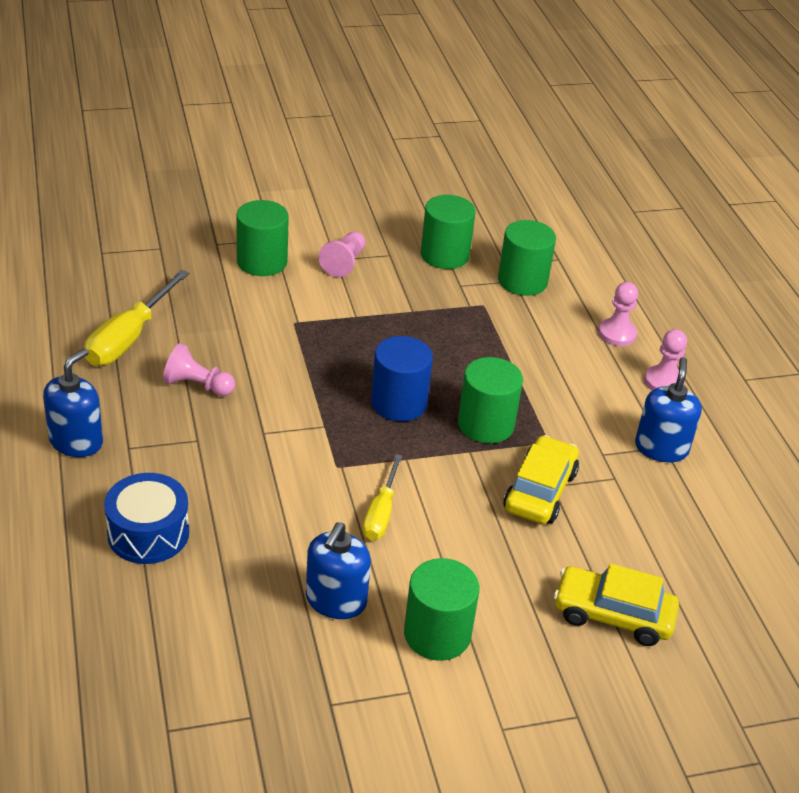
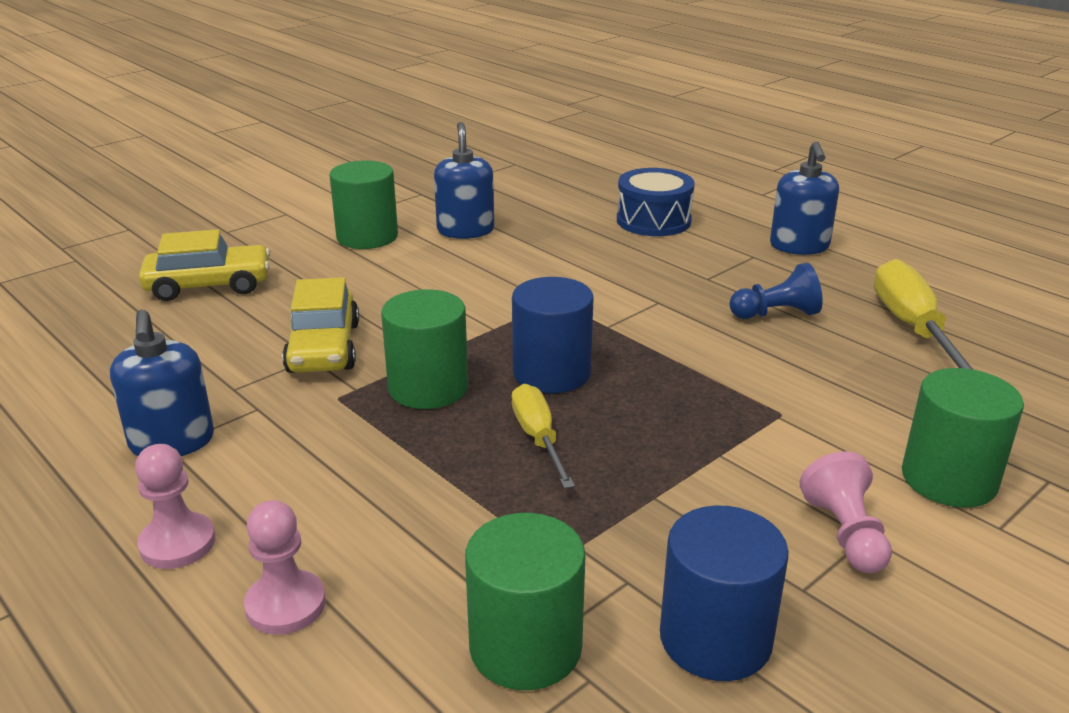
camera: 155 degrees right, 10 degrees down
(197, 385) = (776, 314): pink pawn -> blue pawn
(381, 513) = (479, 284): yellow screwdriver -> yellow screwdriver (538, 438)
(444, 255) = (715, 639): green cylinder -> blue cylinder

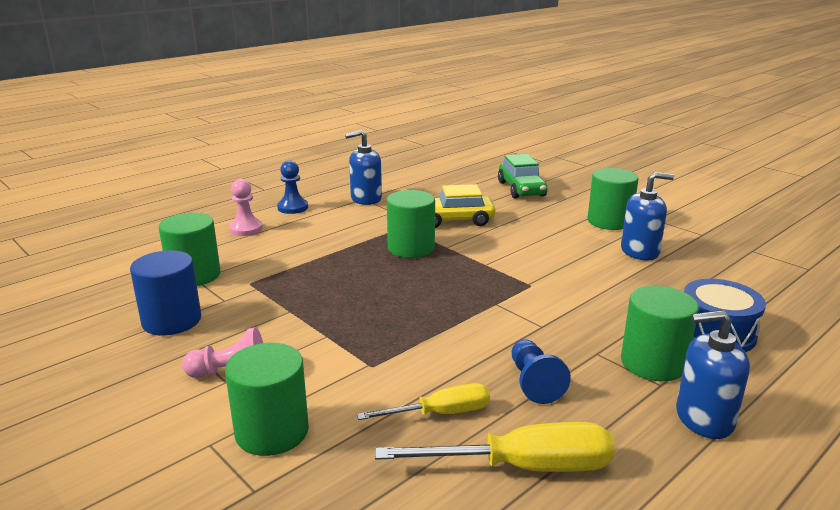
camera: 90 degrees right, 5 degrees down
(177, 543) = (292, 208): pink pawn -> blue pawn
(209, 285) = (521, 189): yellow car -> green car
(538, 438) = (355, 278): yellow screwdriver -> yellow screwdriver (440, 413)
(551, 373) = (428, 282): blue cylinder -> none
(718, 254) = (653, 363): none -> green cylinder

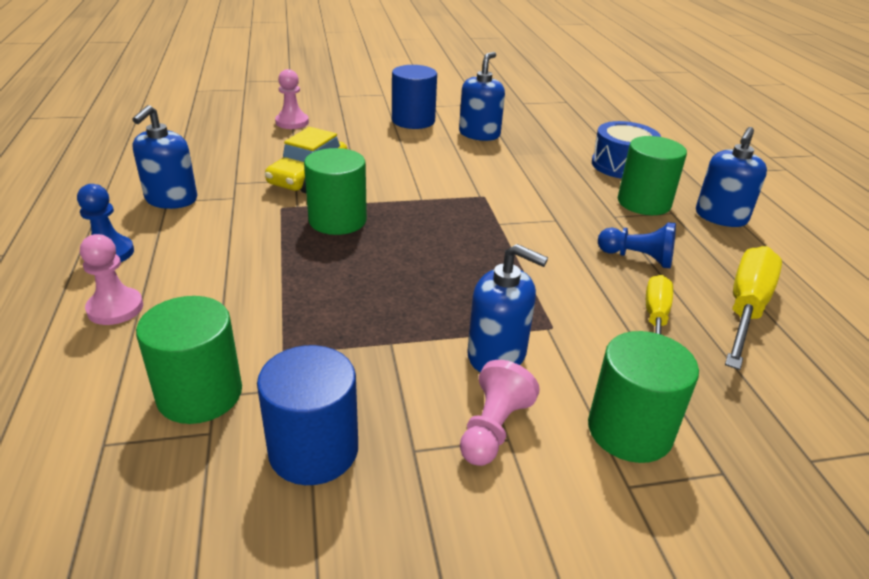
camera: 60 degrees left, 10 degrees up
(313, 352) = (497, 355): none -> blue soap dispenser
(521, 189) = (292, 122): green car -> pink pawn
(609, 221) = (413, 121): green cylinder -> blue cylinder

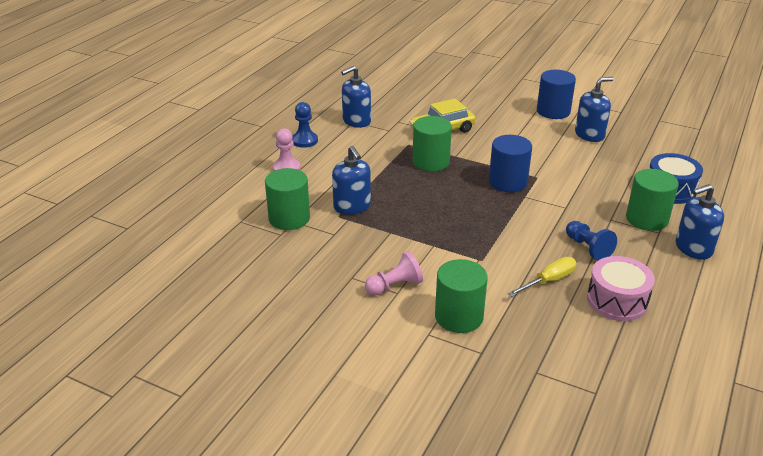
camera: 40 degrees right, 0 degrees up
(292, 122) = (470, 90): pink pawn -> none
(313, 450) = (312, 258): blue cylinder -> blue cylinder (508, 182)
(497, 355) = (435, 259): blue soap dispenser -> blue soap dispenser (352, 206)
(745, 309) = (617, 300): yellow screwdriver -> pink drum

